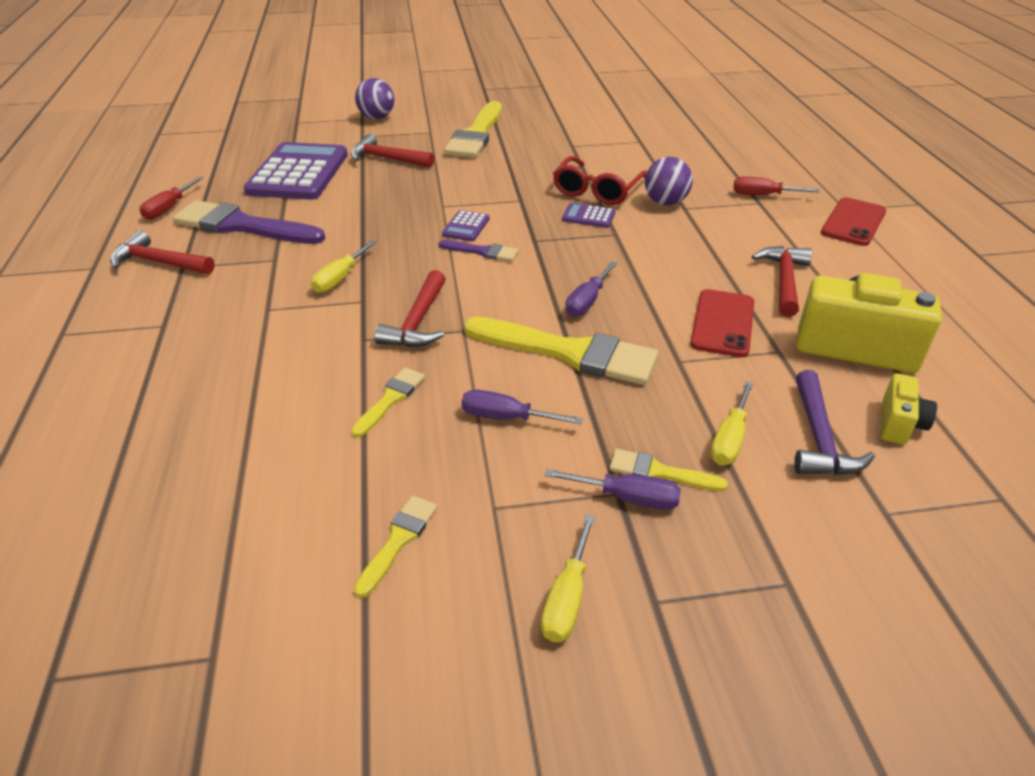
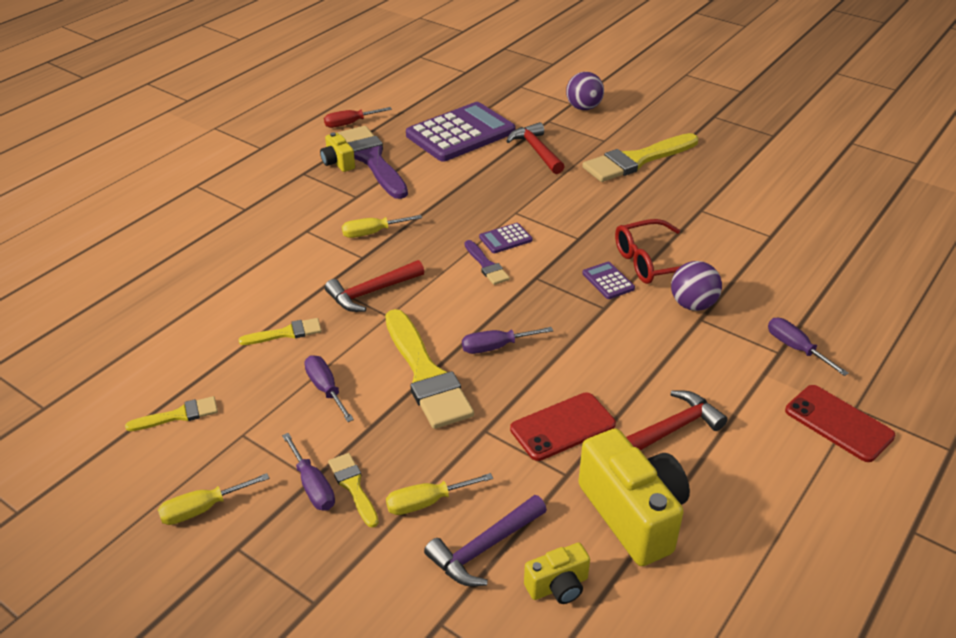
camera: 45 degrees right, 0 degrees up
(159, 262) = (295, 163): red hammer -> none
(209, 243) = (338, 163): none -> yellow camera
(763, 195) = (796, 348): red screwdriver -> purple screwdriver
(853, 222) = (838, 423): red phone -> red phone turned 60 degrees clockwise

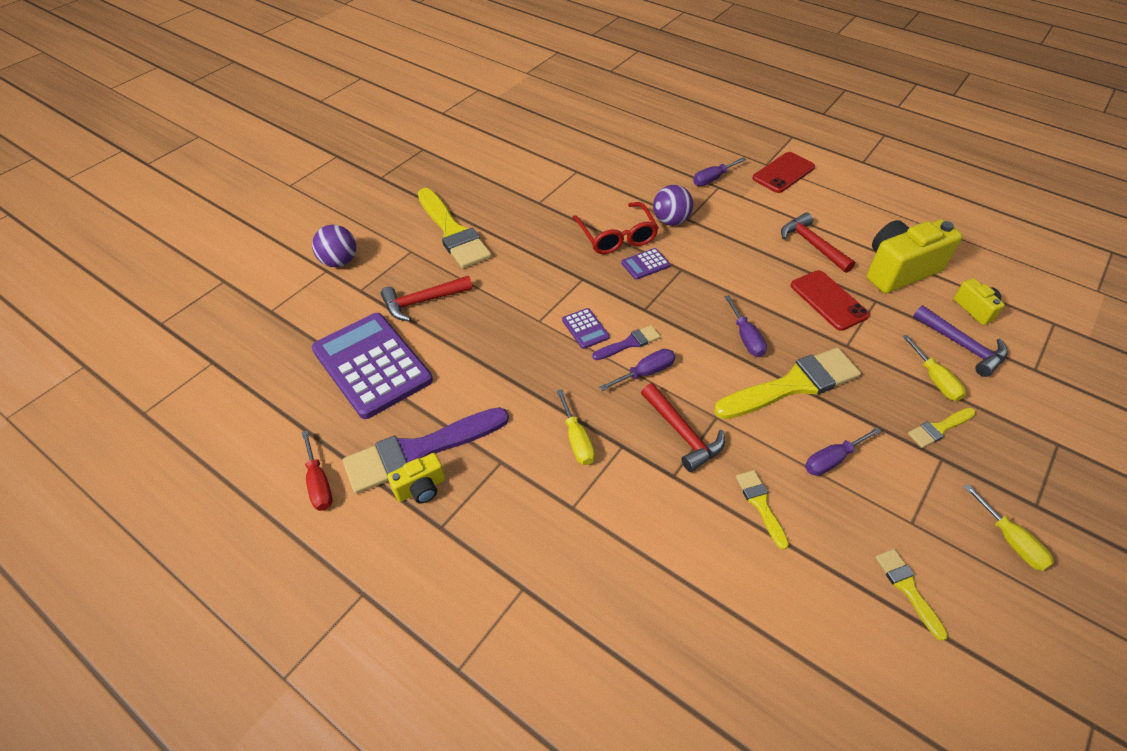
camera: 90 degrees left, 10 degrees up
(312, 486) = (950, 457): purple screwdriver -> purple screwdriver (645, 373)

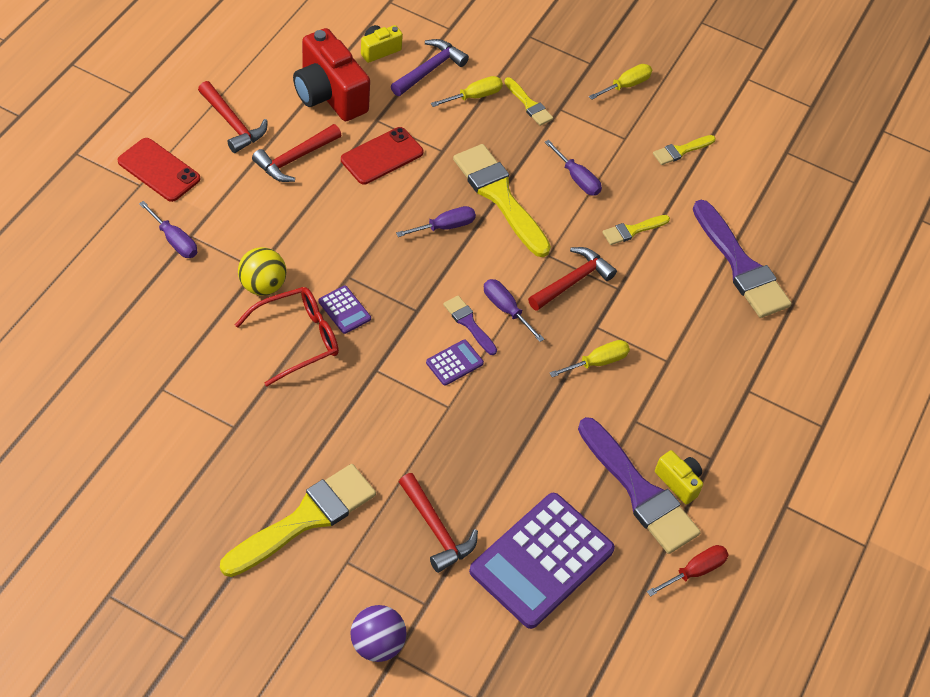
camera: 105 degrees left, 5 degrees up
(670, 221) = (262, 285): purple ball -> yellow ball
(715, 624) = (741, 266): none -> purple brush
(844, 211) = (233, 124): none -> red hammer
(899, 270) = (329, 95): yellow camera -> red camera

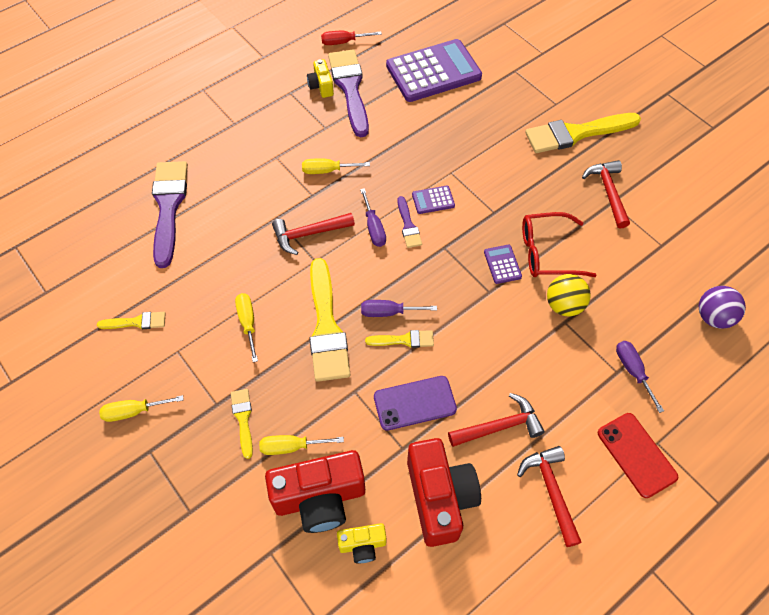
camera: 150 degrees left, 5 degrees up
(377, 644) = (551, 60): purple ball -> purple ball (713, 317)
(382, 156) = (414, 403): red phone -> purple phone
(430, 69) = (320, 498): purple hammer -> red camera
(436, 530) = (492, 104): red hammer -> red hammer (608, 192)
(577, 179) = (248, 323): purple screwdriver -> yellow screwdriver
(632, 230) = (232, 261): yellow brush -> yellow brush (404, 340)

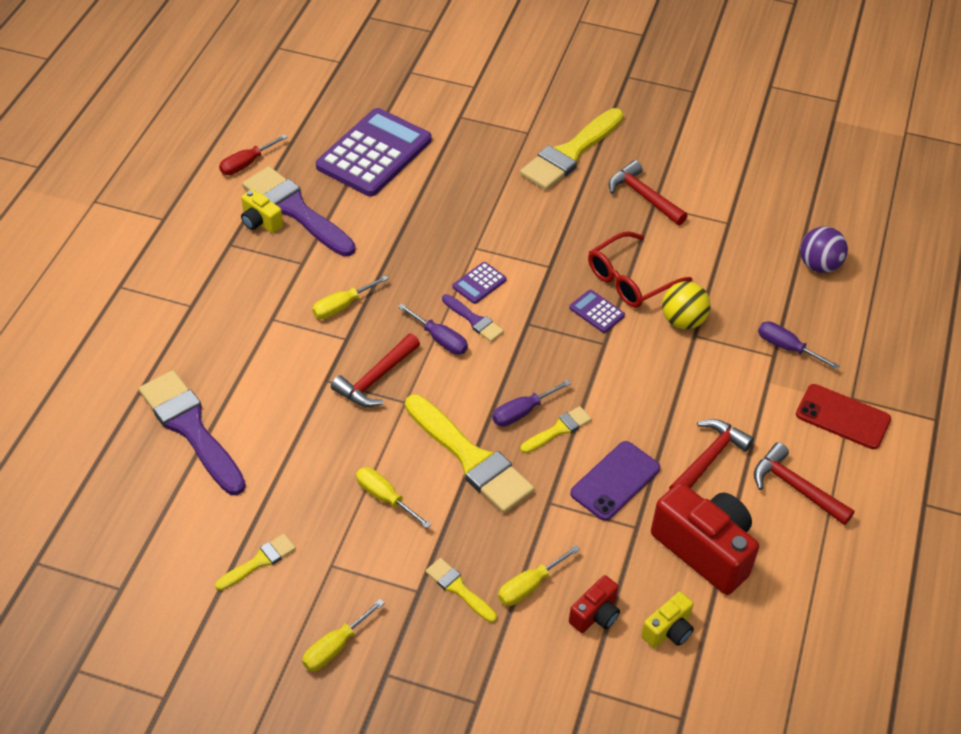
camera: 35 degrees left, 10 degrees down
(320, 498) = (595, 614): red camera -> red camera, size x0.50

